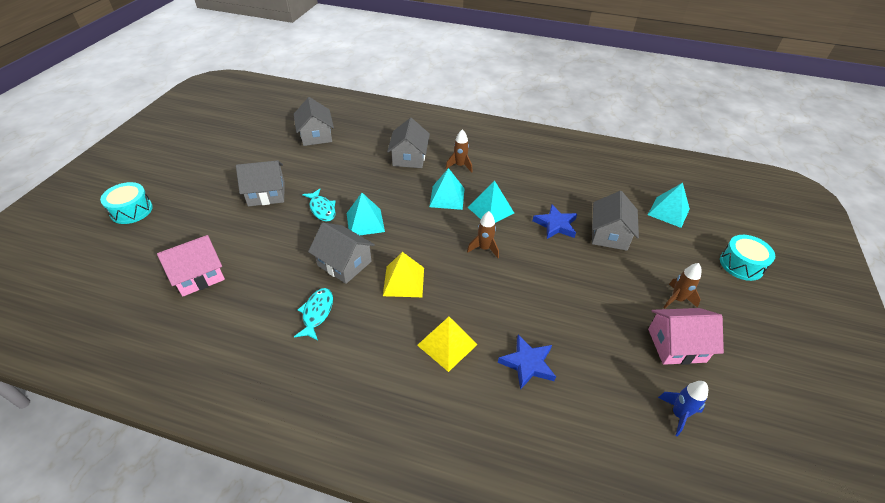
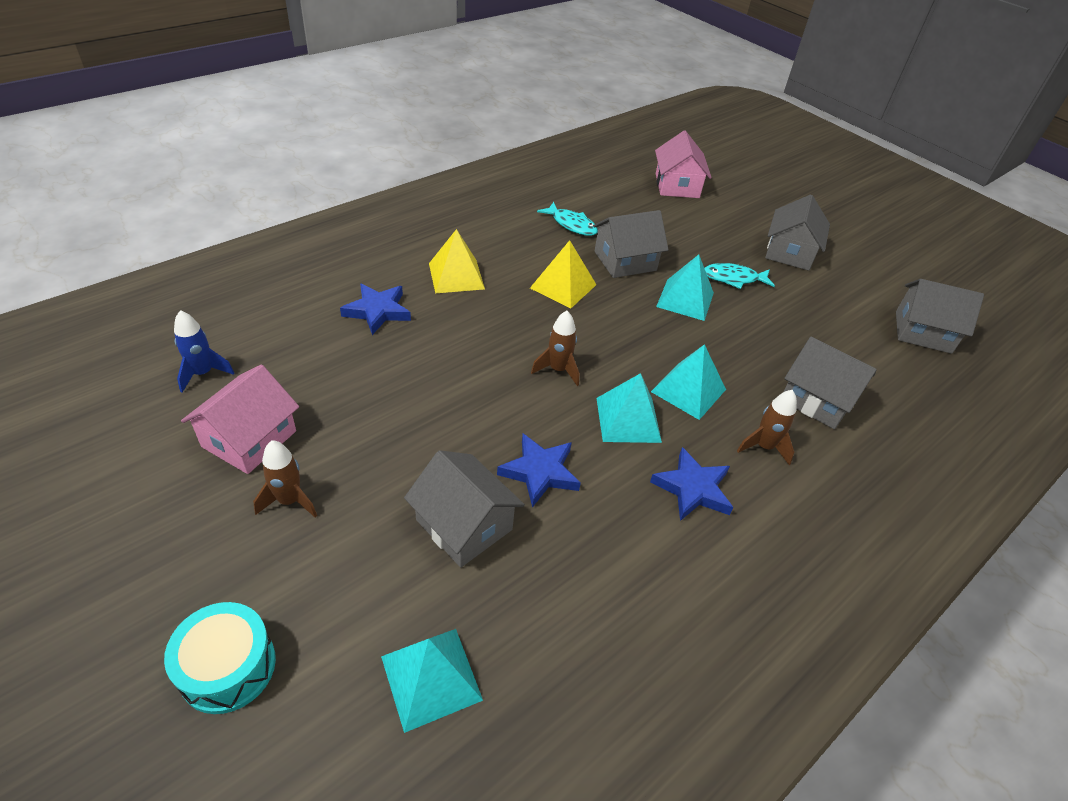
camera: 120 degrees right, 0 degrees up
(131, 210) = (805, 176): turquoise drum -> none
(508, 178) = (692, 488): none -> blue star

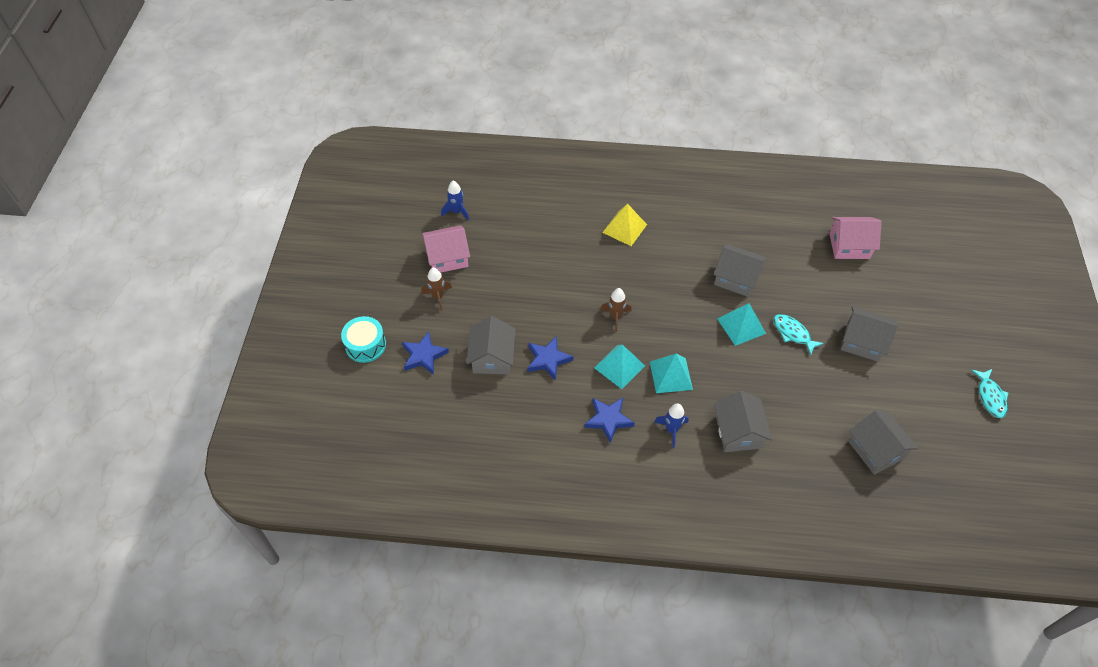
camera: 50 degrees right, 10 degrees up
(377, 311) = (562, 225): blue star -> blue star (424, 355)
(431, 678) = (423, 403): turquoise pyramid -> none
(563, 286) = (677, 271): yellow pyramid -> none
(571, 225) = (733, 233): turquoise fish -> turquoise fish (990, 397)
(677, 186) = (849, 246): pink house -> pink house turned 45 degrees clockwise
(763, 447) = (671, 430): brown rocket -> blue rocket
(790, 252) = (862, 342): grey house -> grey house turned 45 degrees clockwise

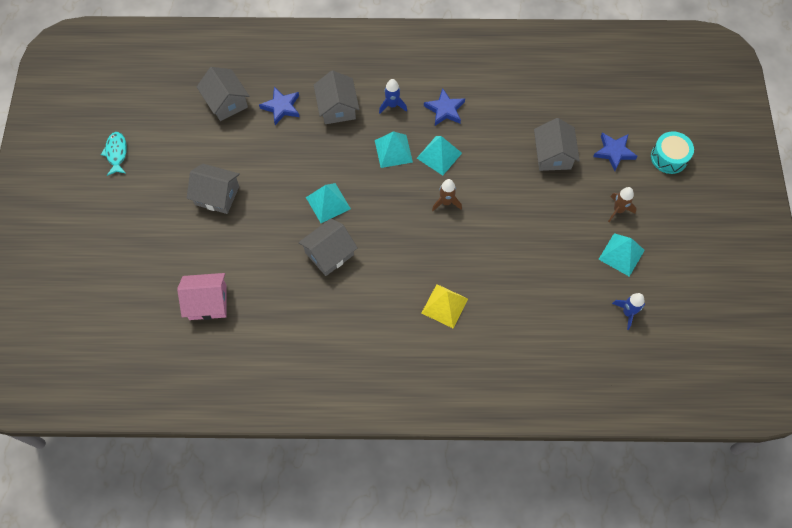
camera: 175 degrees right, 10 degrees up
(447, 257) = (621, 254): pink house -> turquoise pyramid
(548, 359) = (503, 157): blue star -> blue star (281, 107)
(736, 278) = (329, 253): grey house -> grey house turned 60 degrees counterclockwise
(793, 333) = (280, 199): turquoise fish -> none

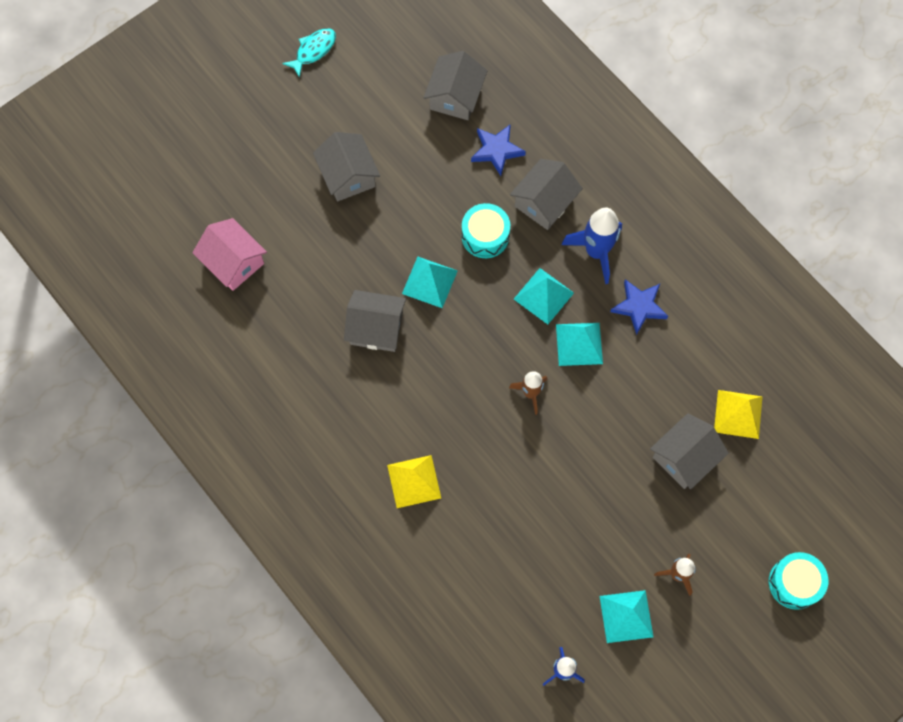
camera: 50 degrees right, 5 degrees up
(328, 152) = (485, 236): none -> turquoise drum
(392, 105) = (596, 252): blue rocket -> blue rocket, size x1.64
(550, 110) = (738, 414): none -> yellow pyramid
(614, 152) = (747, 519): blue star -> none

